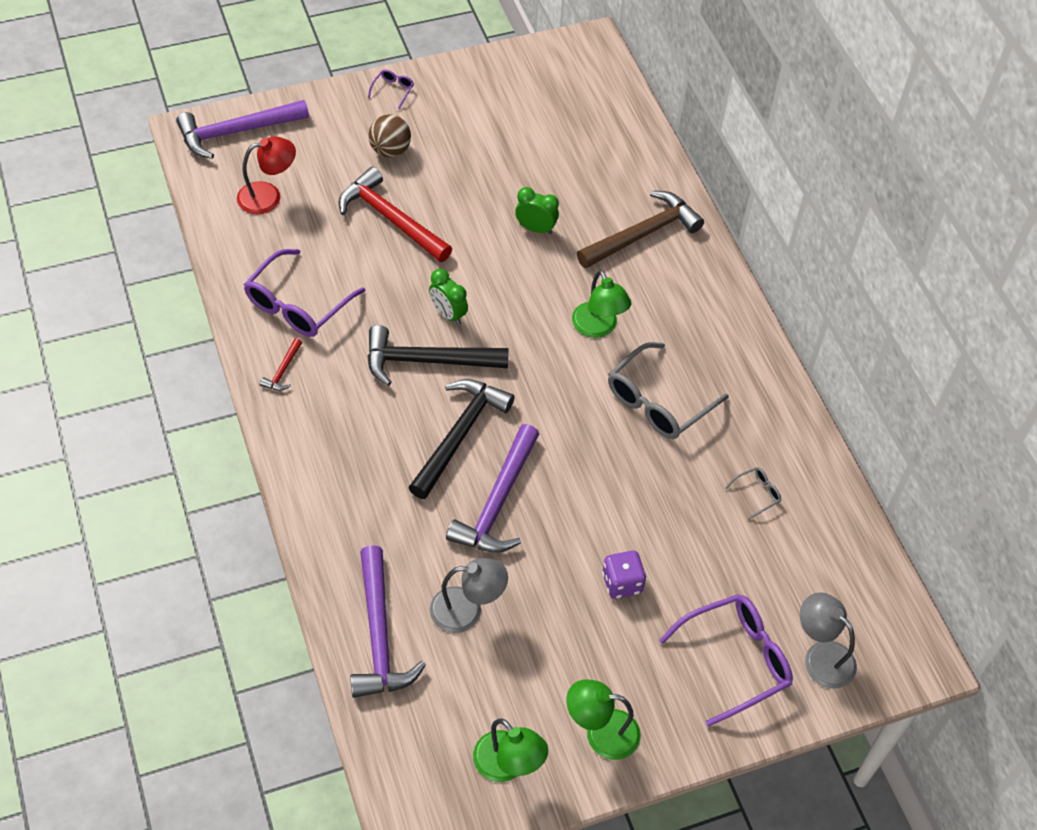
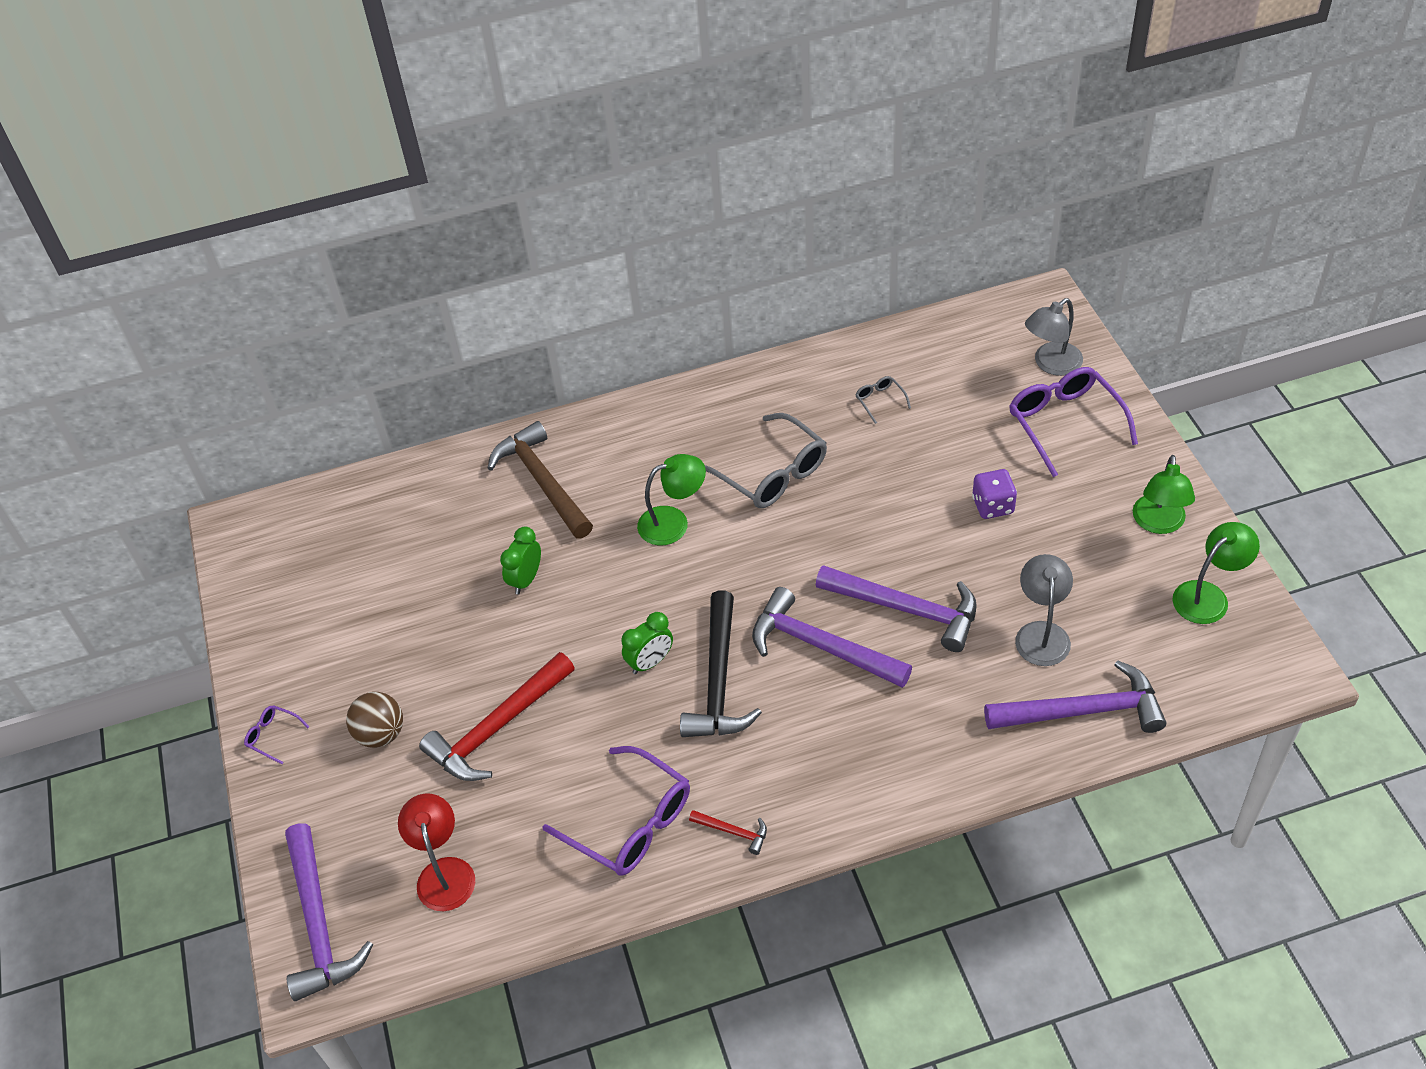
camera: 80 degrees left, 5 degrees down
(459, 435) = (821, 646): black hammer -> purple hammer

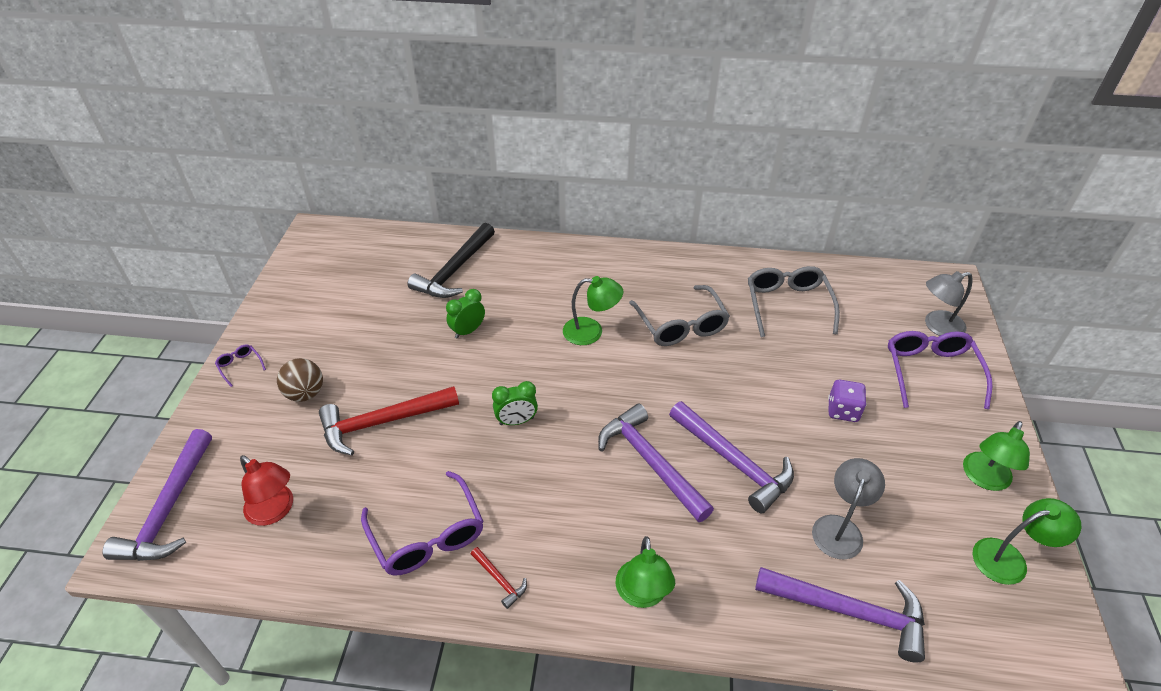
camera: 20 degrees right, 5 degrees down
(444, 872) = (275, 511): red lamp -> red lamp turned 120 degrees clockwise
(542, 482) = (519, 274): brown hammer -> none
(718, 681) = (558, 455): black hammer -> black hammer (454, 270)
(880, 401) = (788, 306): grey glasses -> grey glasses, size x2.26
(883, 782) = (642, 595): none -> green lamp

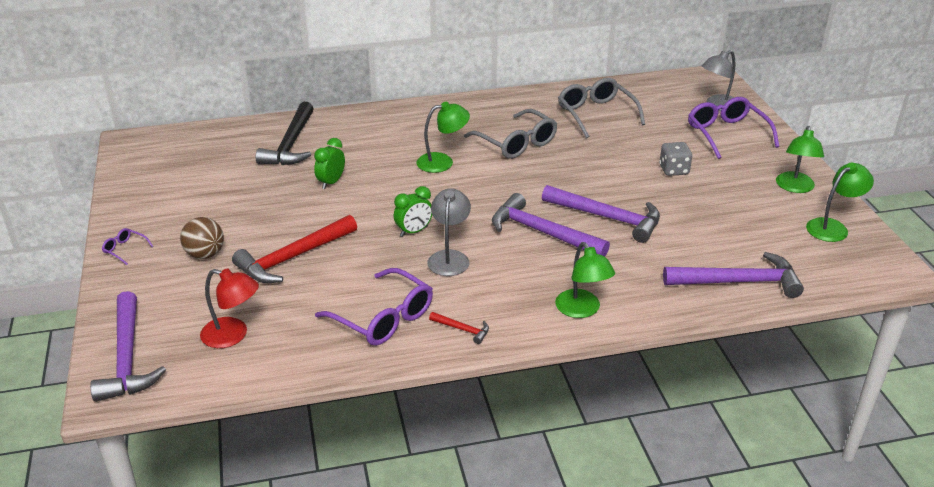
camera: 20 degrees left, 10 degrees down
(839, 528) = (707, 238): grey lamp -> grey lamp (449, 257)
(842, 411) = (674, 170): purple dice -> grey dice

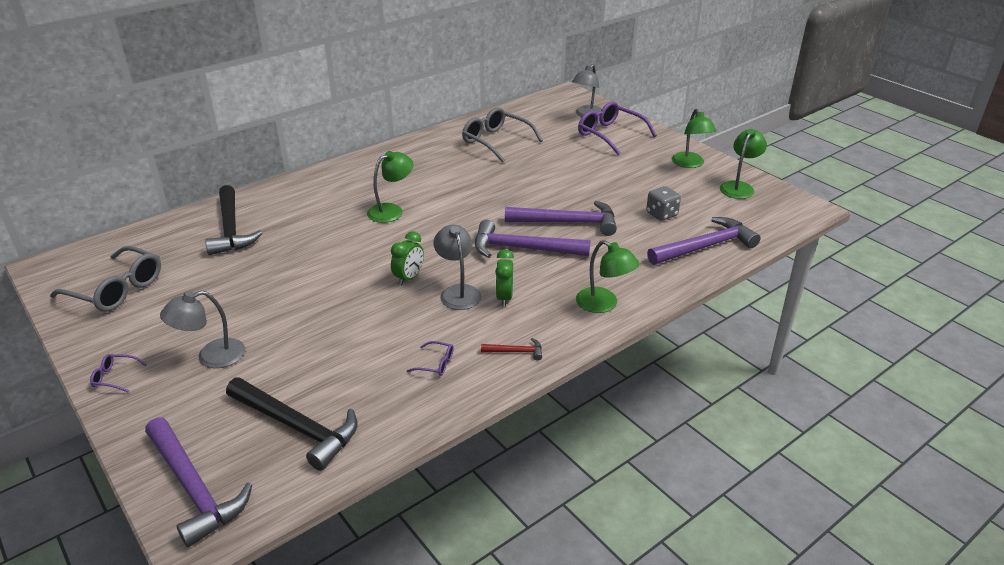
camera: 25 degrees left, 0 degrees up
(205, 254) = (211, 356): brown ball -> grey lamp
(233, 335) = (297, 427): red lamp -> black hammer
(293, 258) = (307, 334): red hammer -> none
(331, 182) = (297, 254): green clock -> green clock (504, 298)
(382, 318) = (435, 364): purple glasses -> purple glasses, size x0.44
(515, 143) = (445, 179): grey glasses -> grey glasses (116, 289)
(674, 170) = (591, 172): grey dice -> grey dice (661, 214)

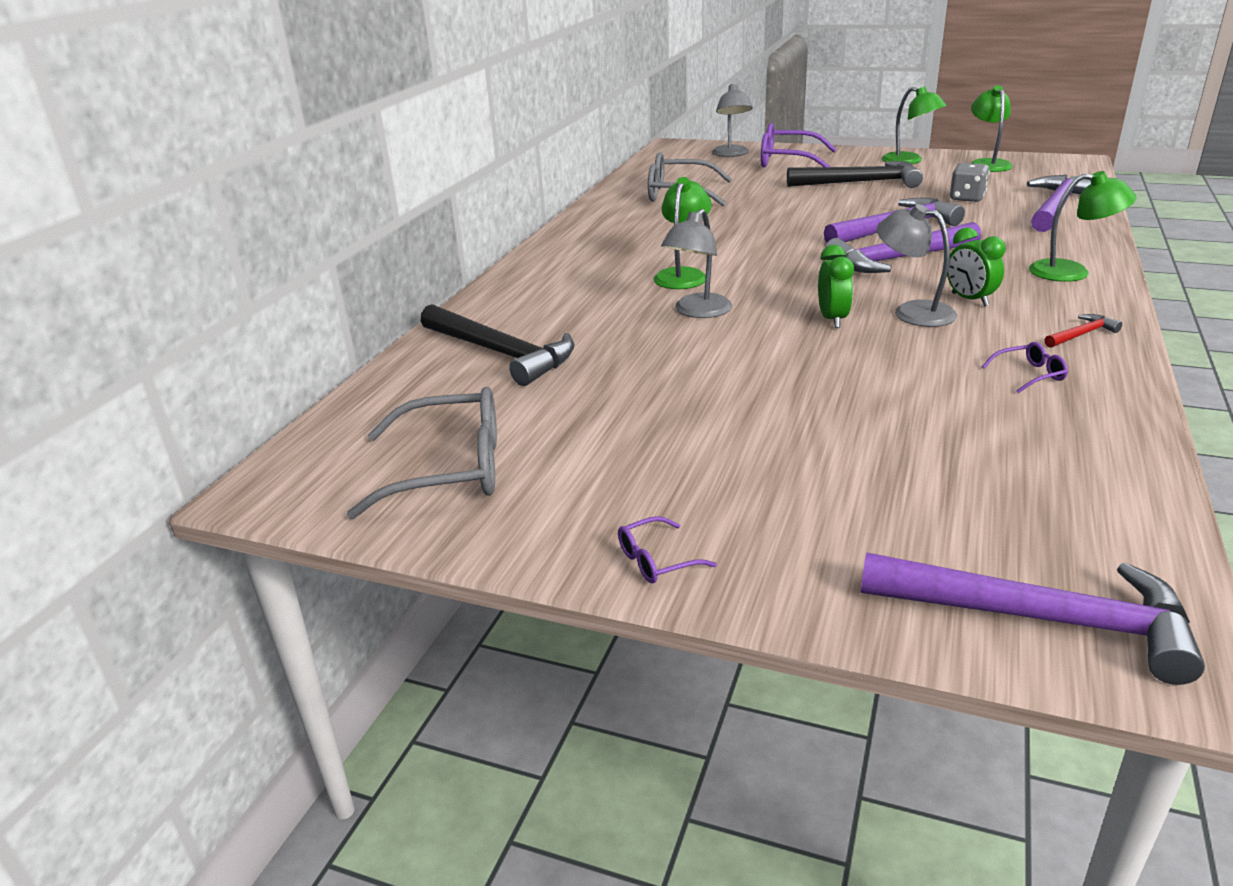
camera: 30 degrees left, 5 degrees down
(211, 356) = (752, 478): grey lamp -> grey lamp (697, 312)
(297, 427) = (1017, 495): black hammer -> black hammer (860, 183)

